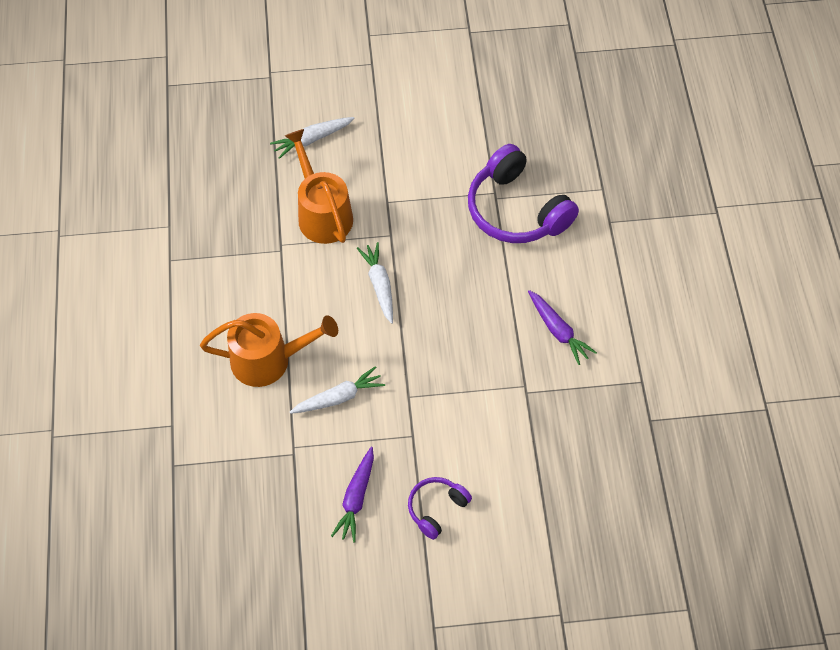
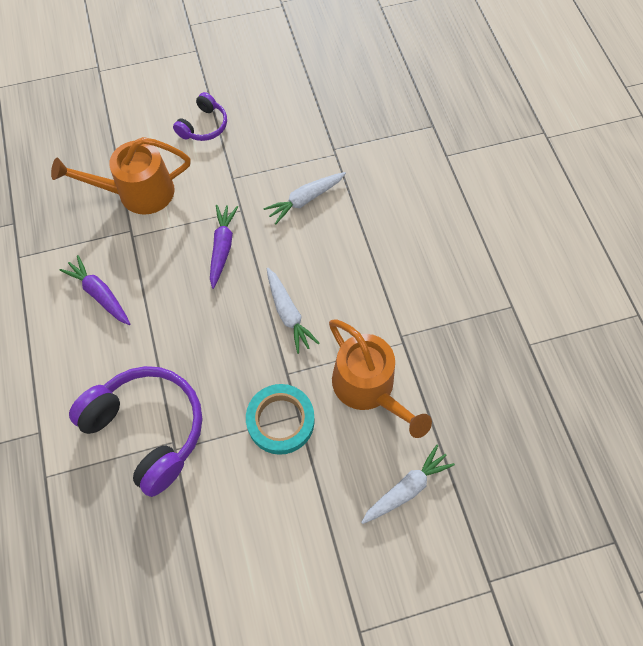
camera: 170 degrees right, 5 degrees up
(268, 360) = (379, 223): orange watering can -> orange watering can (138, 193)
(356, 498) = (272, 124): purple carrot -> purple carrot (222, 248)
(403, 200) = (280, 421): none -> turquoise tape

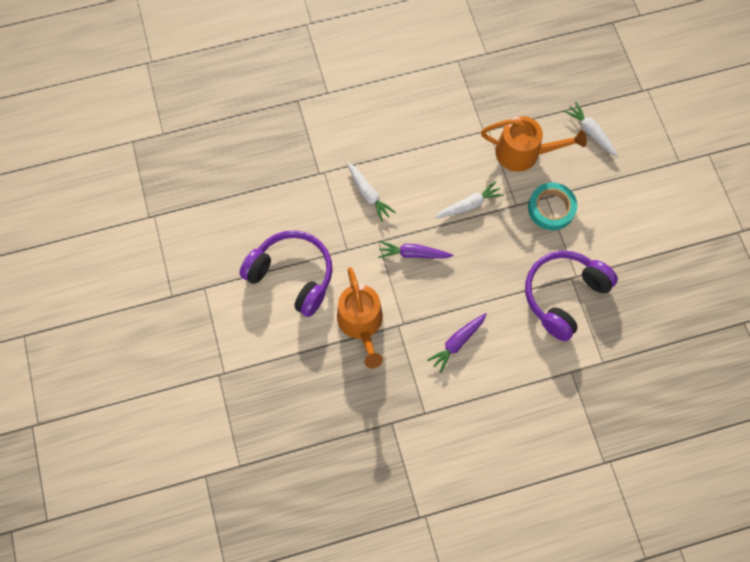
camera: 90 degrees left, 5 degrees up
(203, 126) = (292, 275): purple headphones -> purple headphones, size x1.94
(368, 387) = (523, 153): orange watering can -> orange watering can turned 45 degrees clockwise

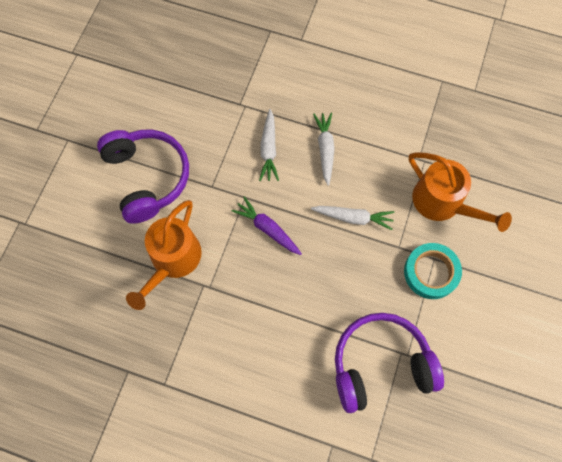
camera: 35 degrees right, 0 degrees up
(457, 342) = (245, 339): purple carrot -> none
(591, 132) = (525, 225): white carrot -> white carrot (325, 149)

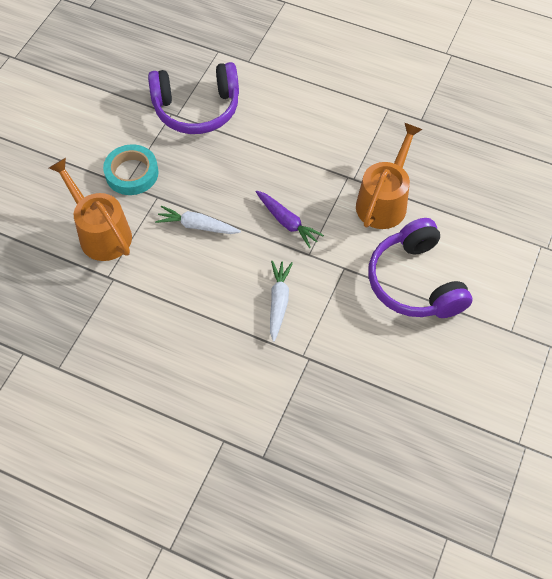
camera: 175 degrees left, 10 degrees down
(325, 149) = (215, 297): white carrot -> none

